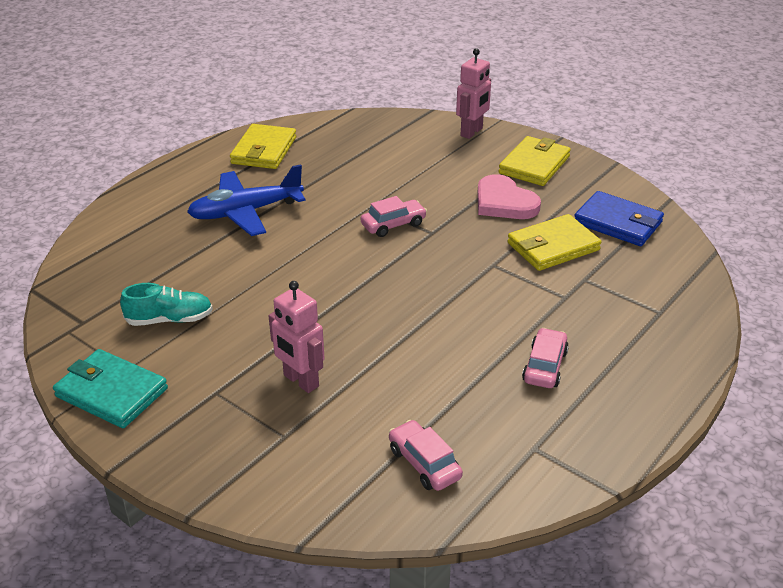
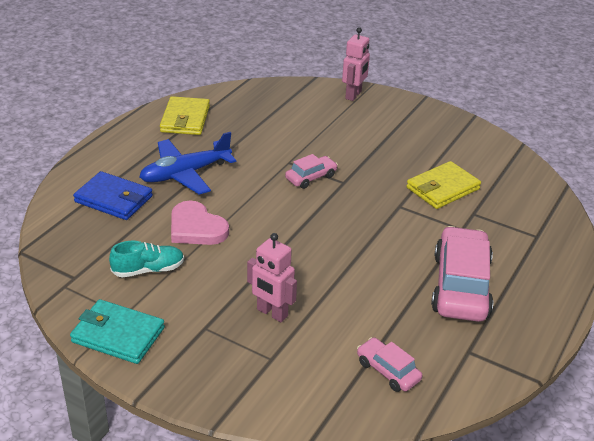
camera: 10 degrees left, 0 degrees up
(504, 202) = (395, 154): pink heart -> pink heart (196, 228)
(534, 165) = (411, 120): yellow wallet -> none
(544, 366) = (460, 286): pink car -> pink car, size x1.99
(618, 223) = (488, 165): blue wallet -> blue wallet (114, 199)

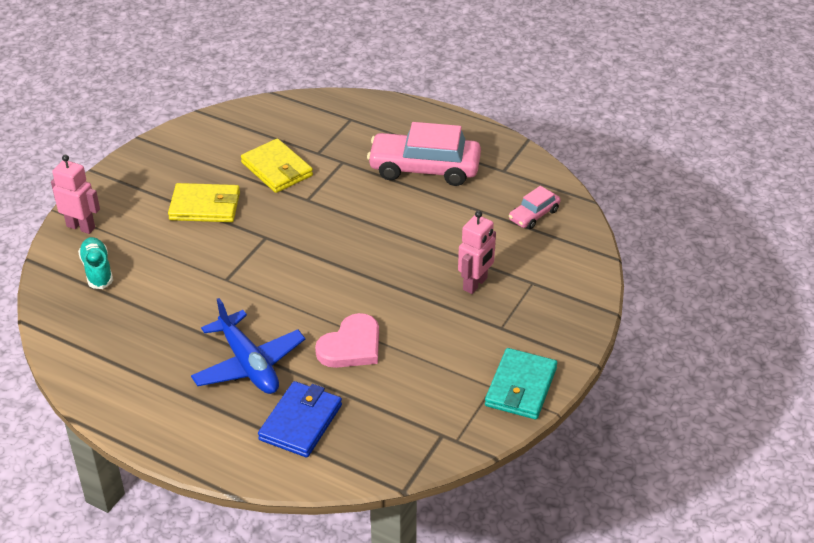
camera: 90 degrees left, 5 degrees up
(148, 270) = (424, 376): turquoise shoe -> turquoise shoe (97, 270)
(185, 119) = (123, 376): yellow wallet -> yellow wallet (205, 206)
(311, 177) = (257, 261): pink car -> none

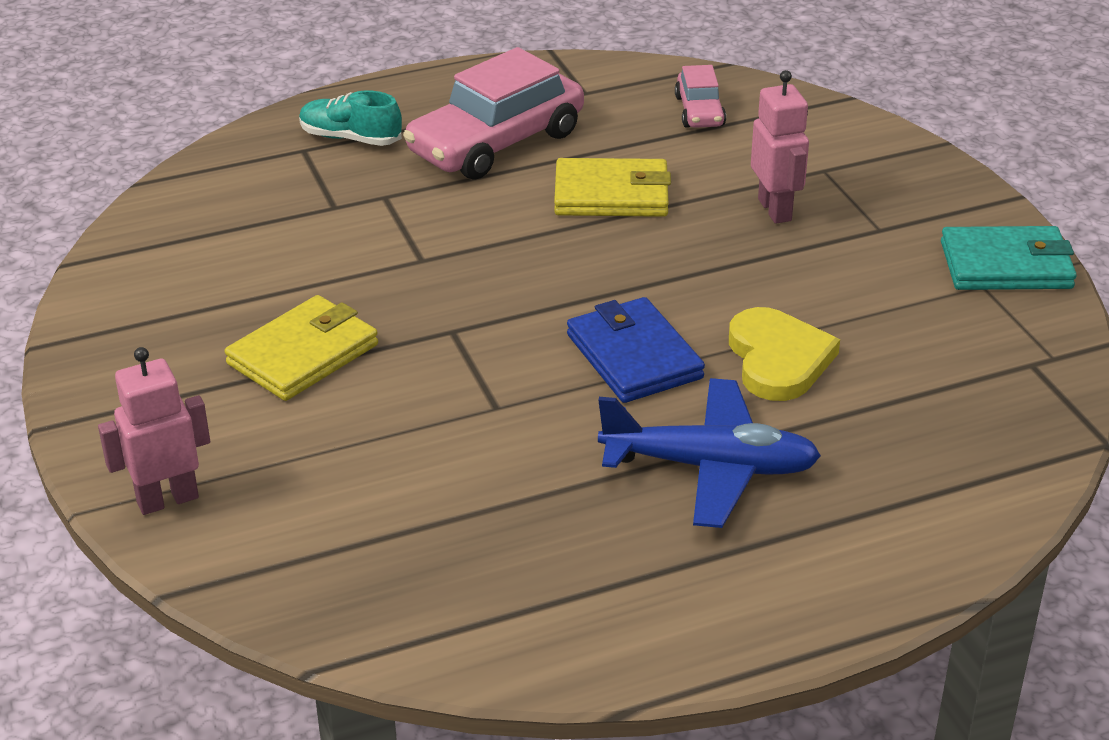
camera: 50 degrees left, 5 degrees down
(97, 270) = (301, 527): turquoise shoe -> turquoise shoe (350, 138)
(277, 169) = (317, 255): yellow wallet -> yellow wallet (611, 194)
(300, 422) = (885, 472): blue wallet -> blue wallet (634, 356)
(351, 346) = (778, 359): pink heart -> yellow heart
(521, 387) = (1006, 265): turquoise wallet -> turquoise wallet turned 60 degrees counterclockwise

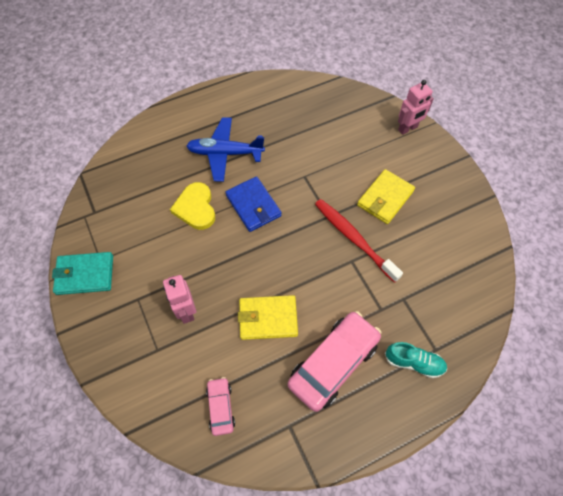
camera: 175 degrees right, 25 degrees up
(405, 291) = (354, 238): none -> red toothbrush

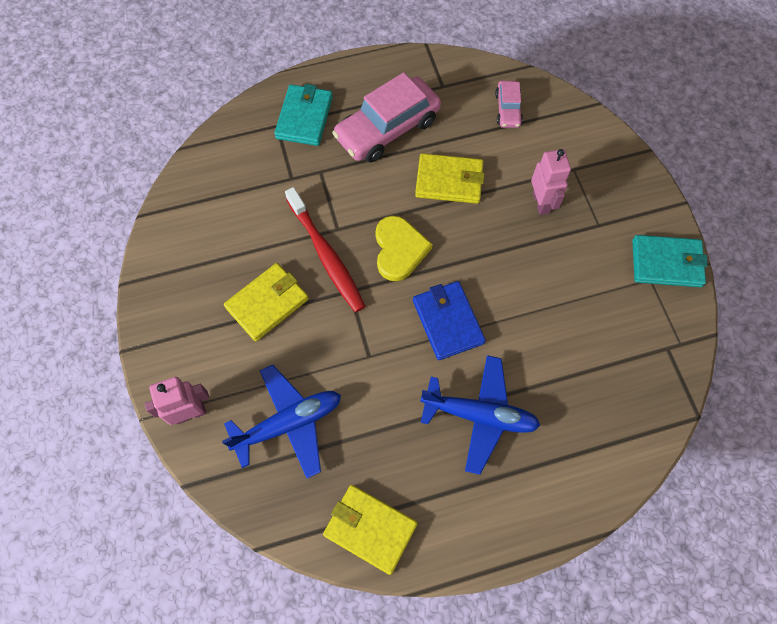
camera: 170 degrees left, 5 degrees up
(195, 208) = (527, 331): yellow heart -> yellow heart (399, 250)
(282, 91) = (370, 529): none -> yellow wallet
(345, 132) = (288, 423): none -> blue plane
(414, 362) = (304, 117): turquoise shoe -> turquoise wallet

